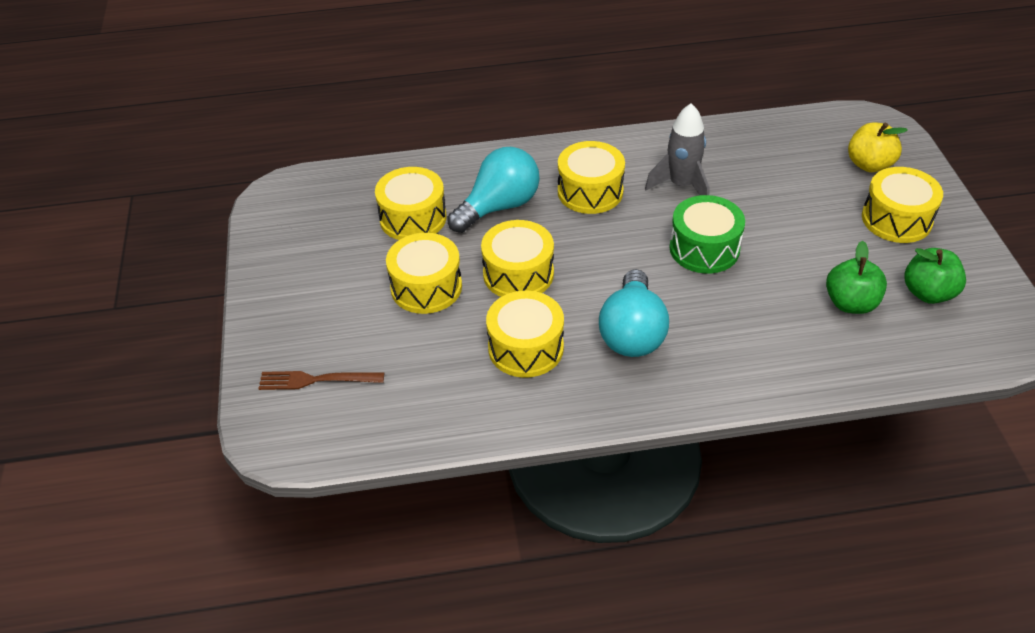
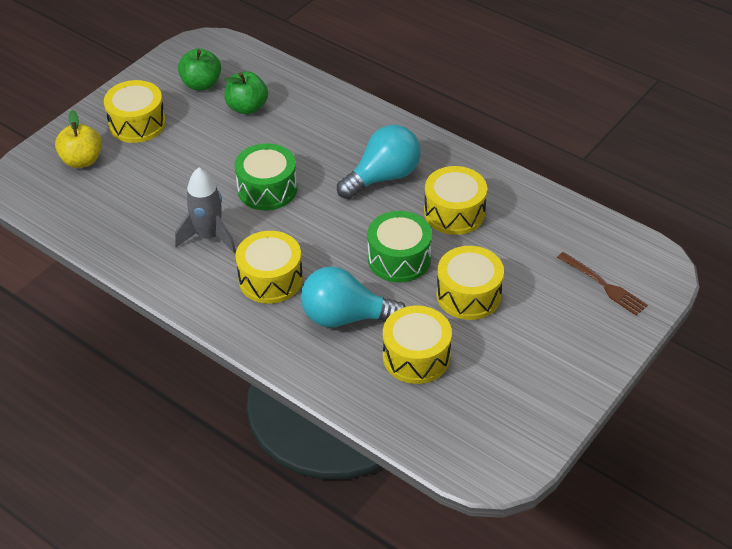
camera: 135 degrees left, 0 degrees up
(518, 274) = (399, 259): yellow drum -> green drum

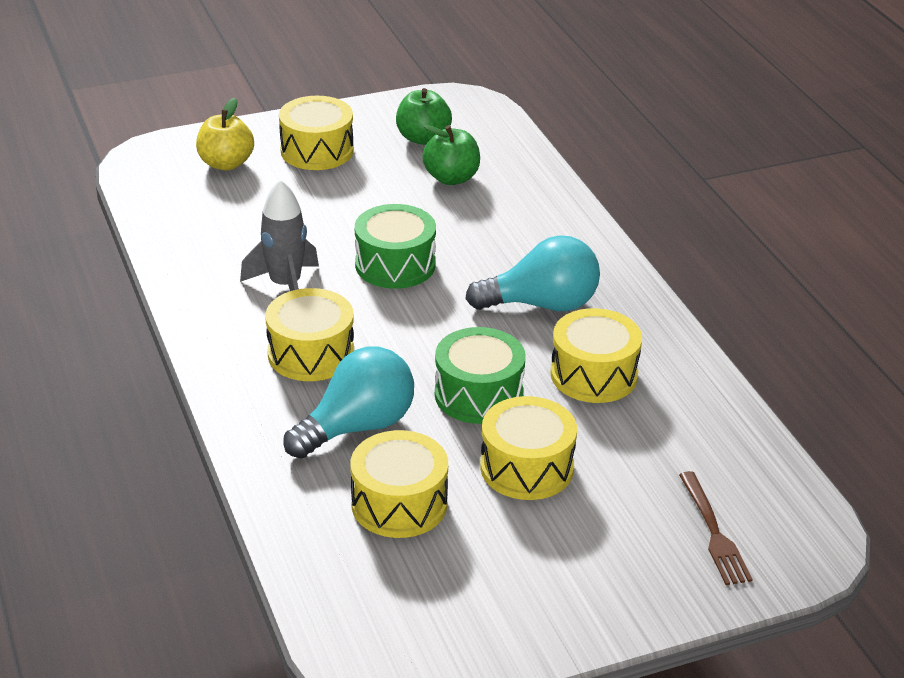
camera: 30 degrees right, 10 degrees down
(345, 317) = (357, 427): turquoise light bulb -> turquoise light bulb turned 105 degrees clockwise

